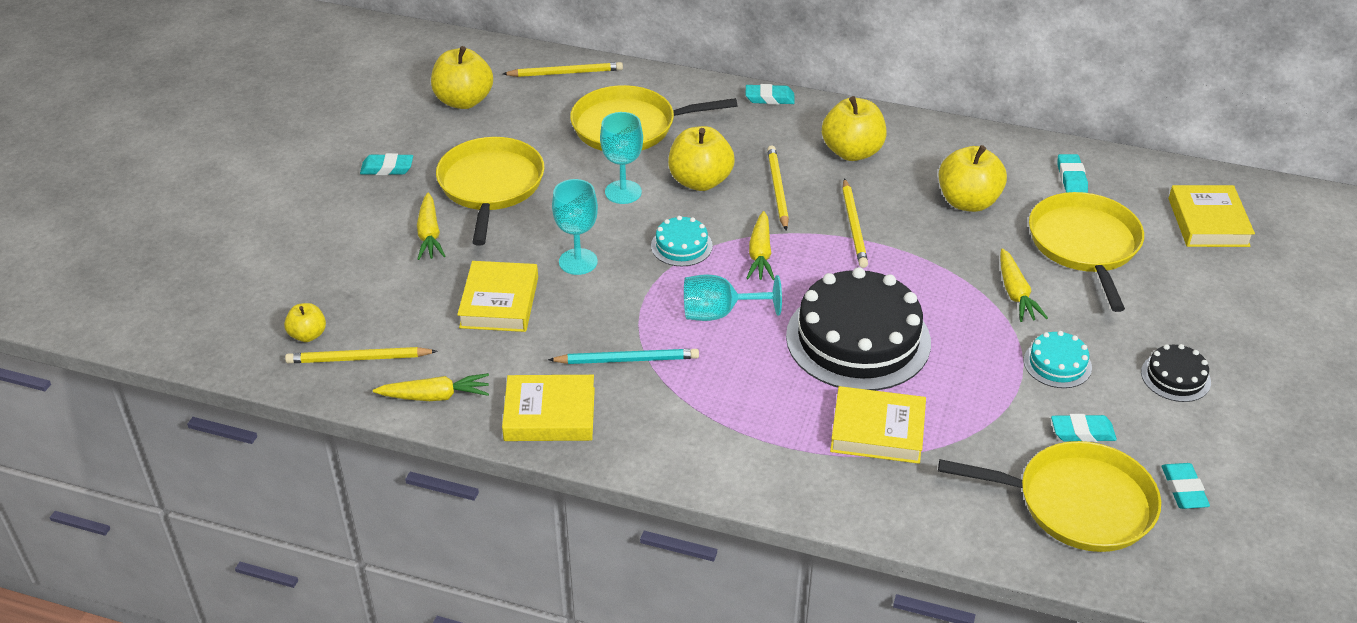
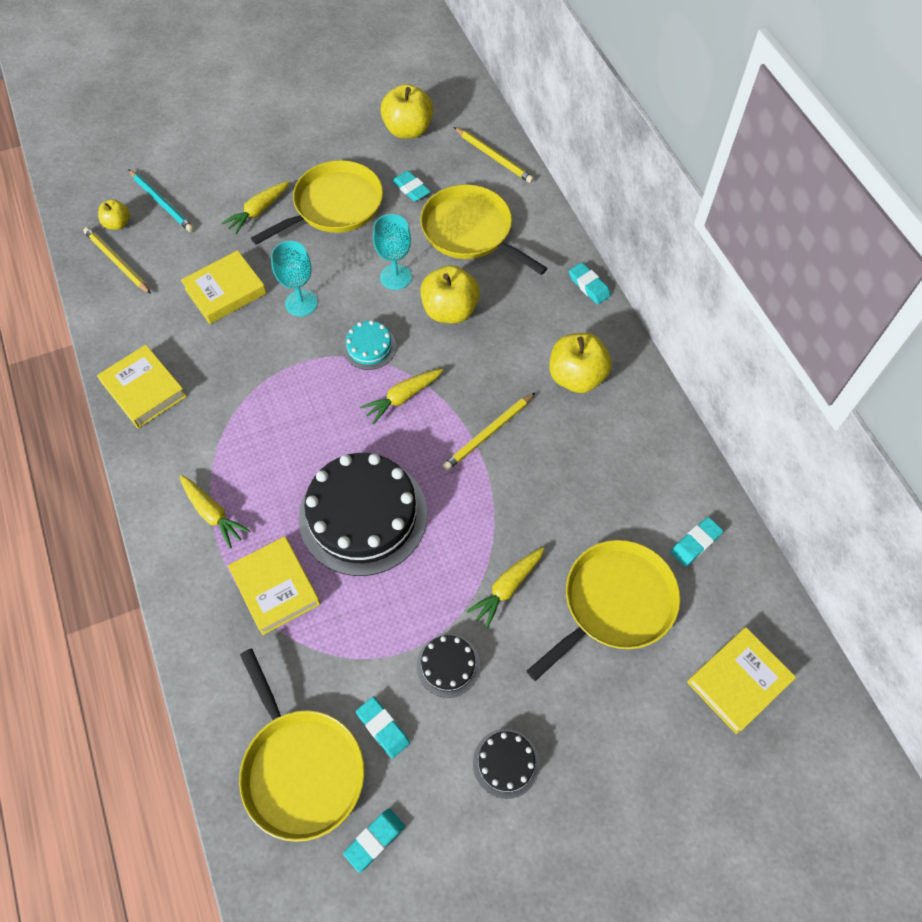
camera: 50 degrees right, 20 degrees up
(387, 168) = (302, 145): turquoise eraser -> turquoise eraser (411, 189)
(436, 396) = (115, 322): yellow carrot -> yellow carrot (213, 514)
(627, 359) = (228, 395): turquoise pencil -> turquoise pencil (162, 203)
(719, 313) = (318, 415): turquoise goblet -> none
(777, 189) = (485, 360): yellow pencil -> none
(968, 202) = (590, 489): yellow apple -> none
(1057, 364) = (448, 665): turquoise cake -> black cake

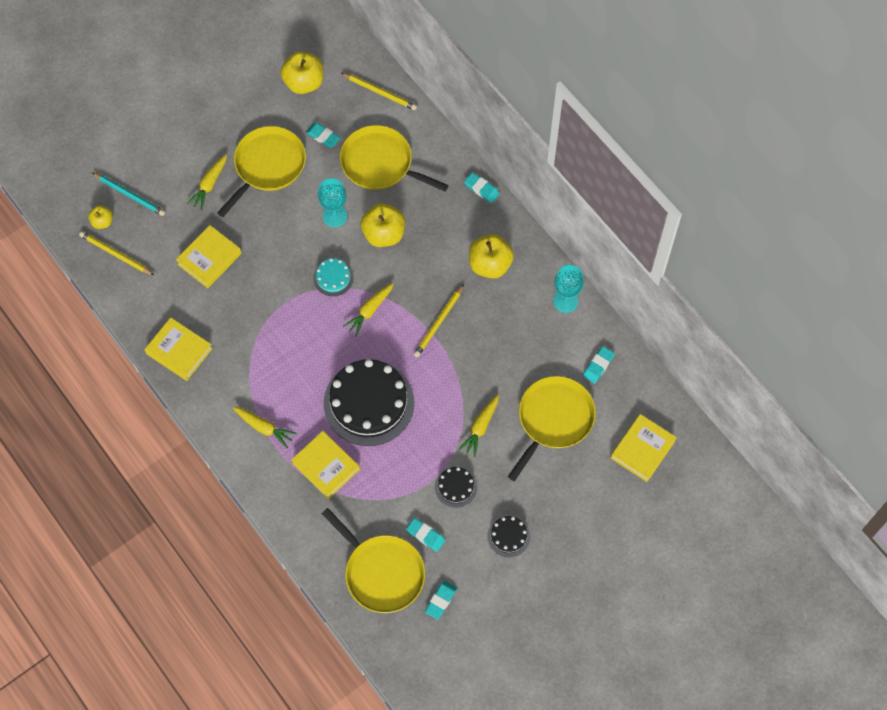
camera: 15 degrees left, 5 degrees up
(301, 303) = (270, 255): turquoise goblet -> turquoise goblet (565, 301)

